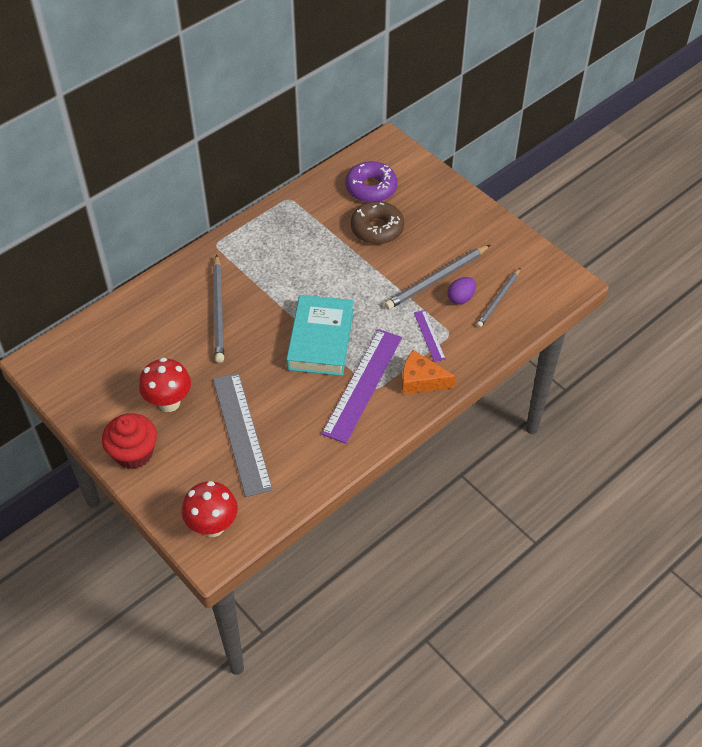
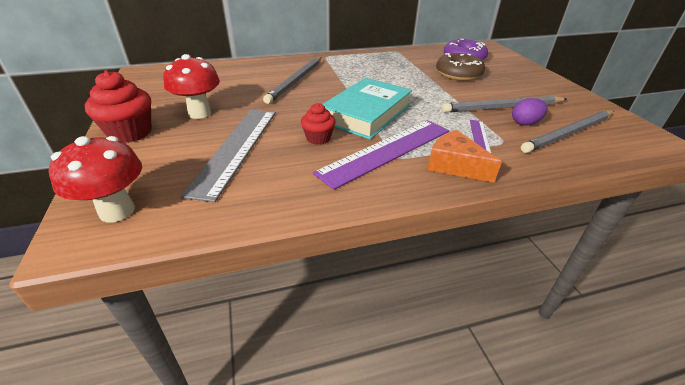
camera: 25 degrees right, 15 degrees down
(299, 392) = (318, 138): none -> red cupcake
(498, 299) = (569, 133): grey pencil -> grey pencil, size x1.53

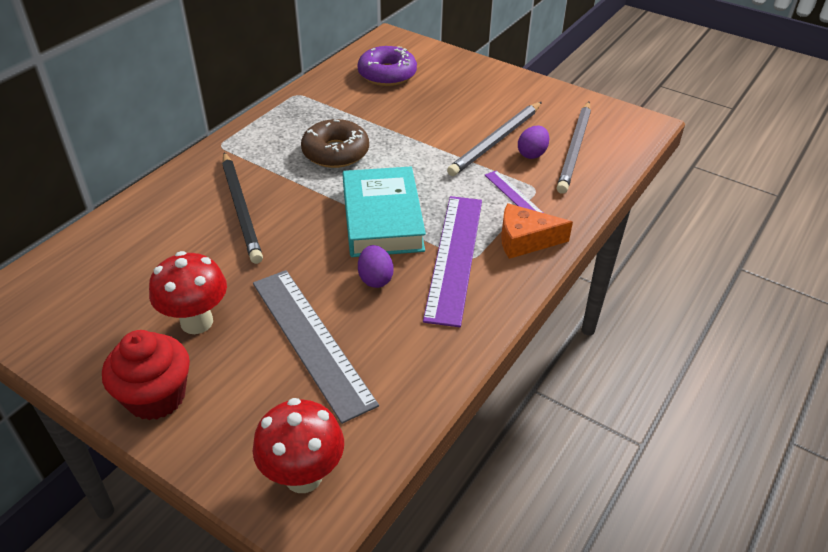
camera: 40 degrees left, 5 degrees up
(296, 81) = (241, 209): grey pencil -> black pencil
(318, 138) = (375, 279): red cupcake -> purple egg
(458, 74) = (408, 106): brown donut -> brown donut (335, 152)

